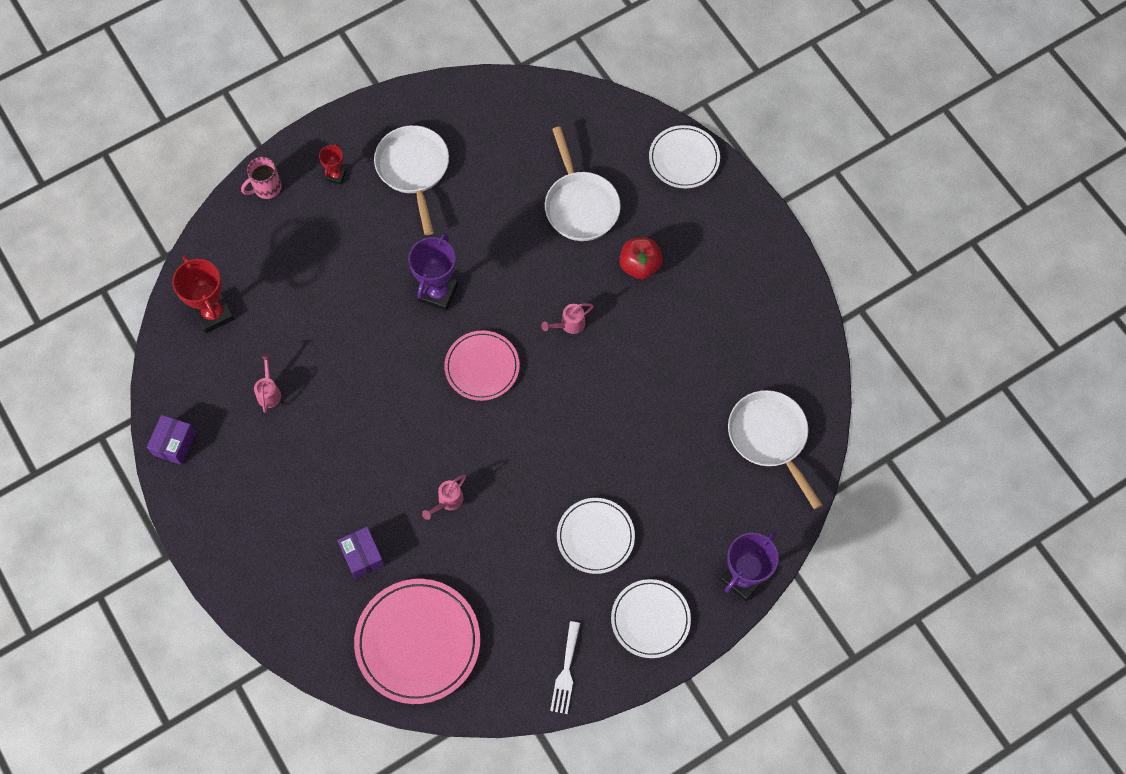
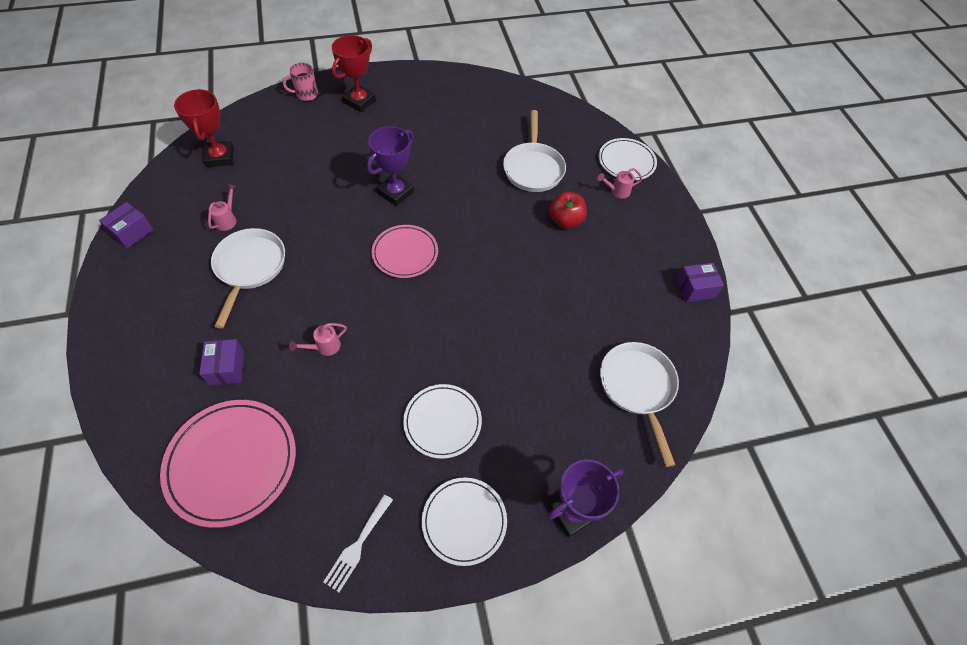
camera: 15 degrees right, 10 degrees down
(336, 176) = (359, 101): red trophy -> red trophy, size x1.89
(413, 169) = (417, 113): white pan -> white pan (250, 268)
(569, 324) = (491, 245): pink watering can -> pink watering can (617, 191)
(800, 305) = (695, 288): none -> purple box

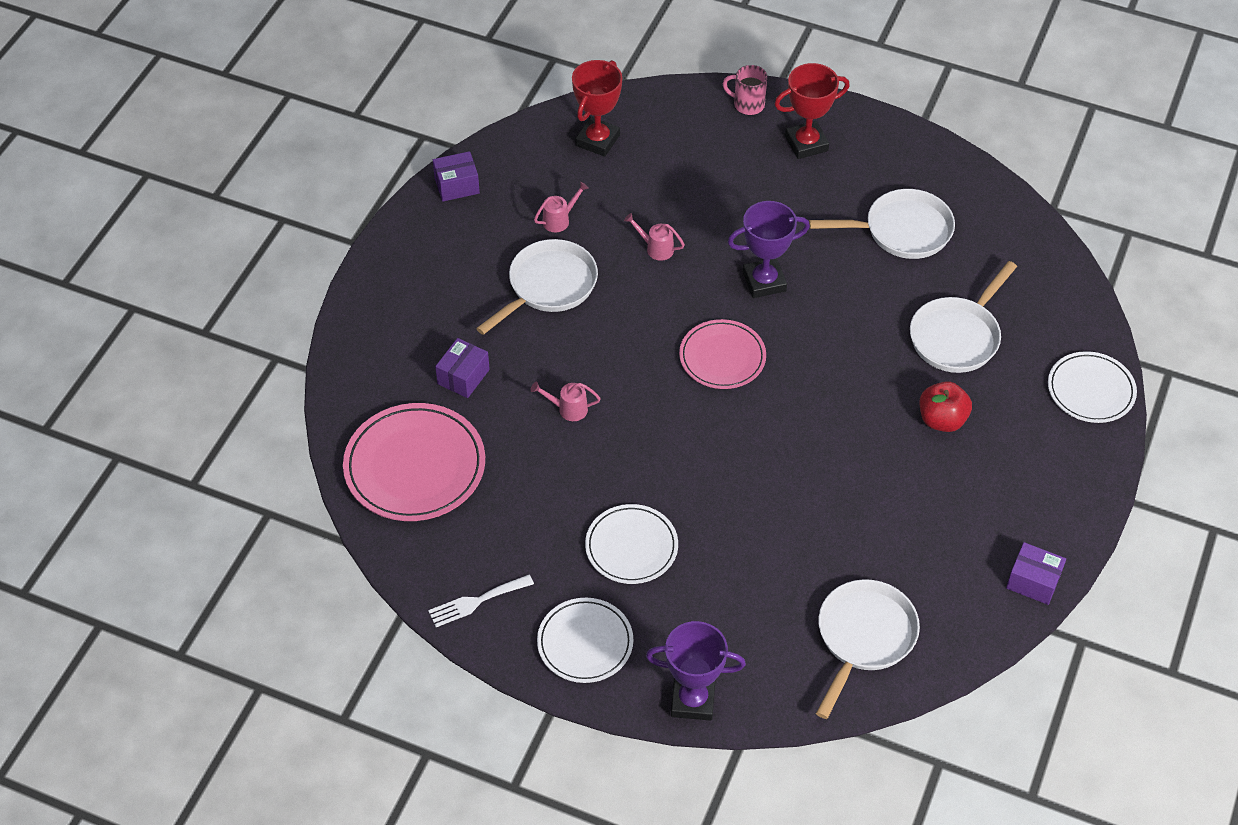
camera: 40 degrees right, 5 degrees down
(454, 124) = (902, 231): none -> white pan
(617, 191) = (1042, 420): pink watering can -> pink watering can (656, 248)

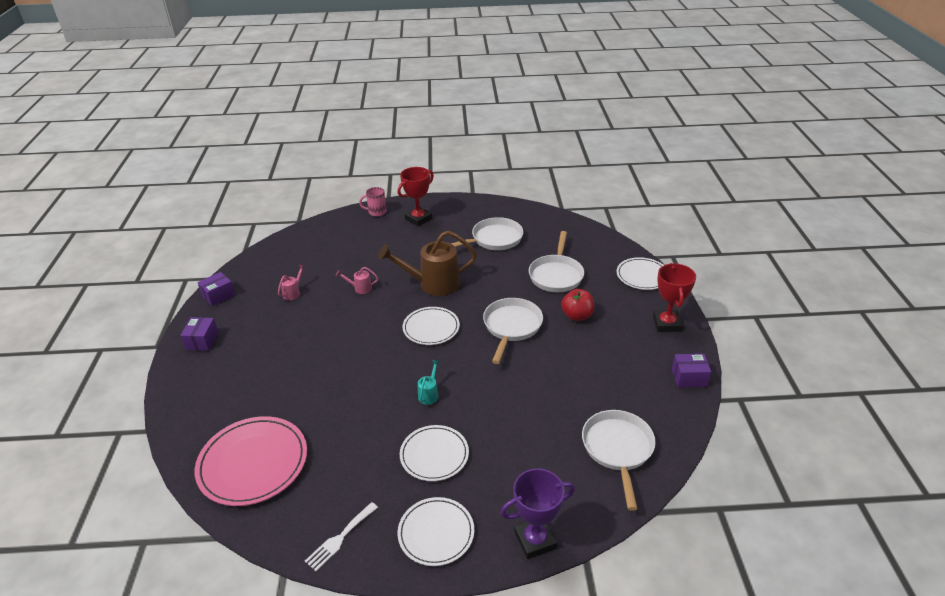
camera: 25 degrees left, 15 degrees down
(463, 377) = (266, 395): purple box -> purple box (202, 341)
(548, 286) = (302, 327): white pan -> white pan (511, 327)
(568, 409) = (348, 389): pink watering can -> none
(597, 140) = (298, 250): red trophy -> red trophy (666, 324)
(667, 460) = (429, 394): none -> turquoise watering can
(722, 357) = (431, 328): pink plate -> white plate
(764, 282) = (433, 284): purple trophy -> brown watering can

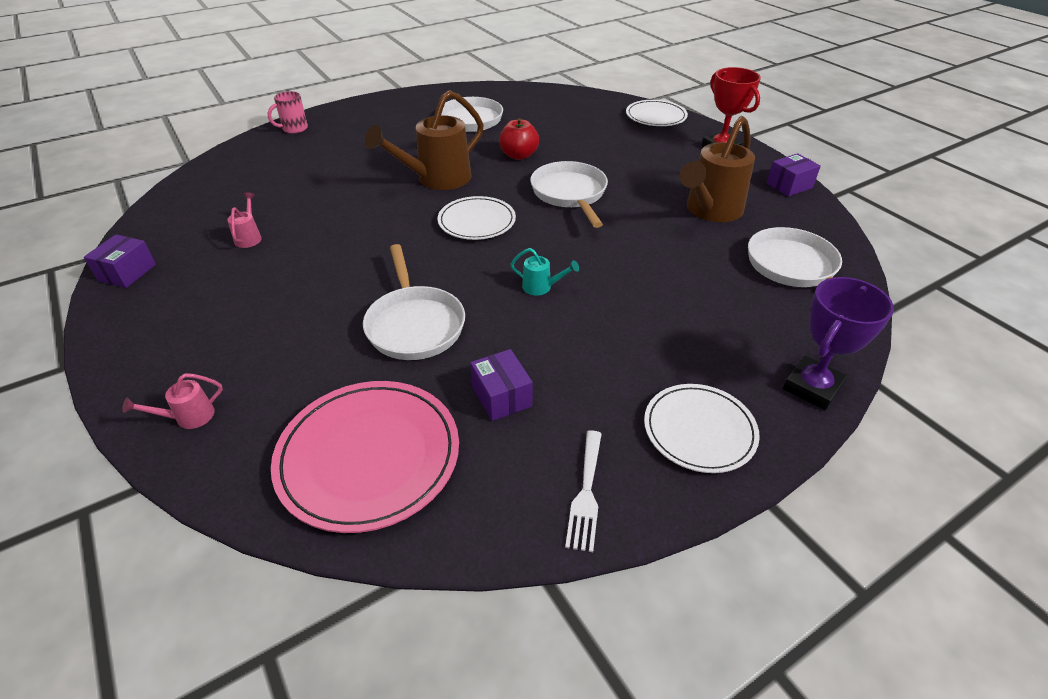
camera: 30 degrees left, 5 degrees up
(202, 341) = (145, 334): purple box -> purple box (501, 396)
(360, 288) = (344, 207): pink watering can -> pink watering can (189, 417)
(418, 219) = (357, 123): red trophy -> none
(429, 394) = (541, 287): turquoise watering can -> turquoise watering can turned 120 degrees clockwise
(434, 455) = (611, 347): white plate -> none
(556, 275) = (569, 136): white pan -> white pan (414, 324)
(577, 316) = (628, 165): red apple -> red apple (519, 155)
(601, 377) = (710, 211): none -> brown watering can

